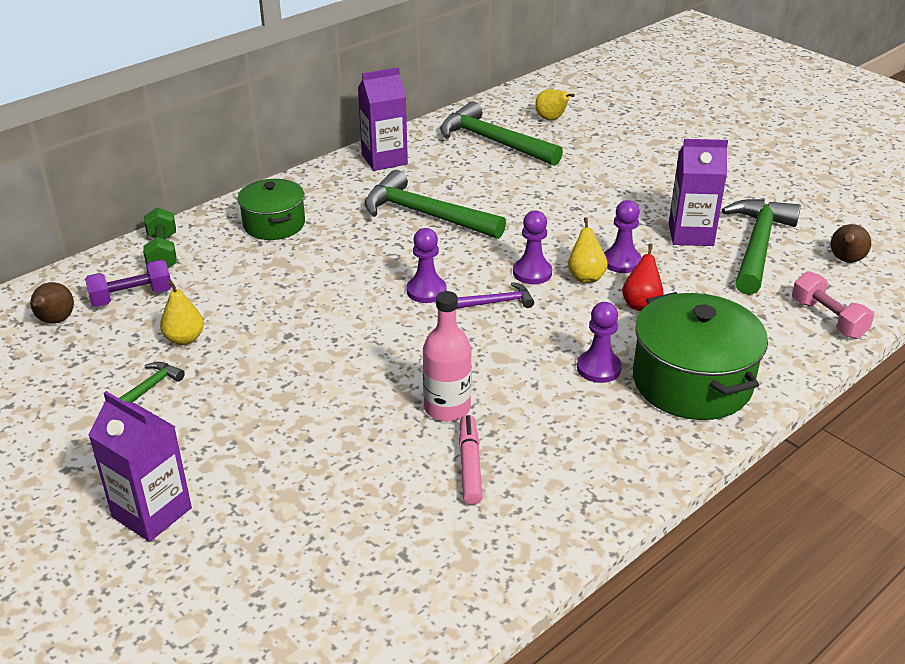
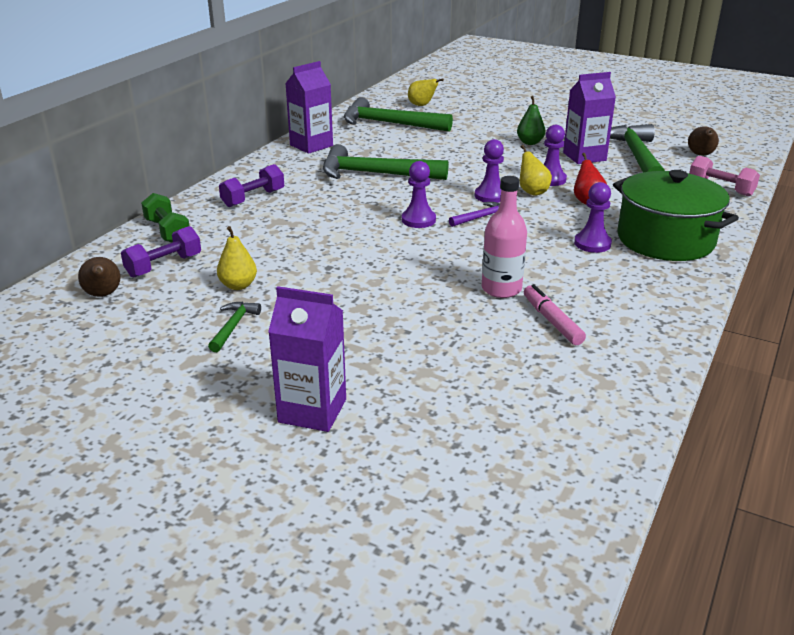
camera: 20 degrees left, 5 degrees down
(274, 224) = (253, 198): green pot -> purple dumbbell
(639, 200) = (530, 142): none -> green pear

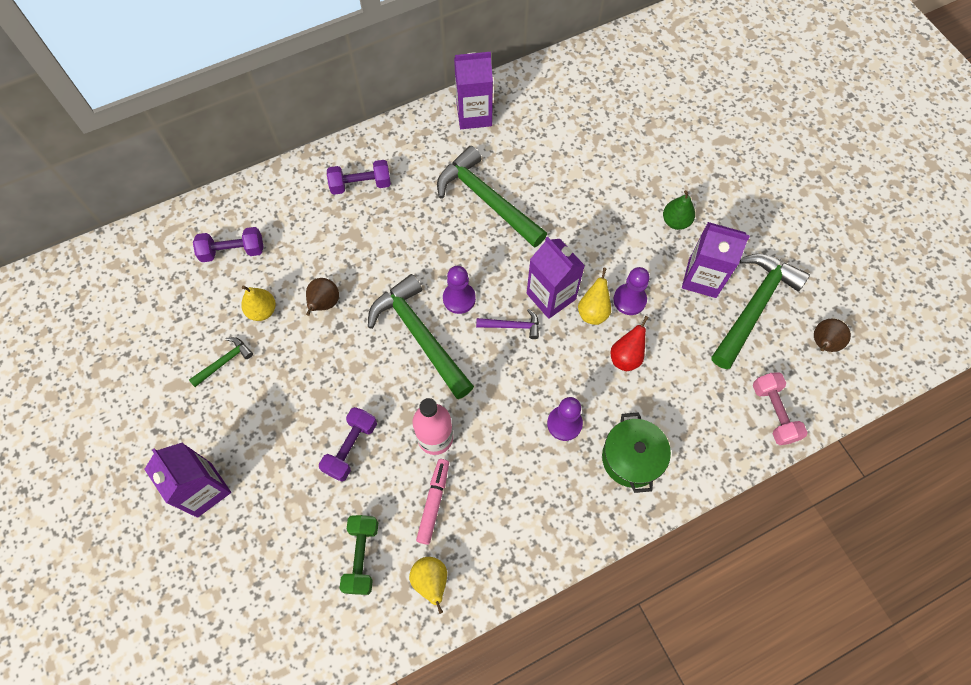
camera: 35 degrees right, 35 degrees up
(103, 295) = (172, 267): brown pear -> brown pear (324, 304)
(167, 232) = (266, 201): green dumbbell -> green dumbbell (361, 556)
(389, 124) = (576, 109): green hammer -> green hammer (419, 335)
(422, 105) = (639, 86): yellow pear -> yellow pear (431, 581)
(432, 324) = (350, 447): none -> purple dumbbell
(490, 196) = (551, 296): purple pawn -> purple carton
(665, 240) = (631, 458): green pot -> green pot, size x0.63

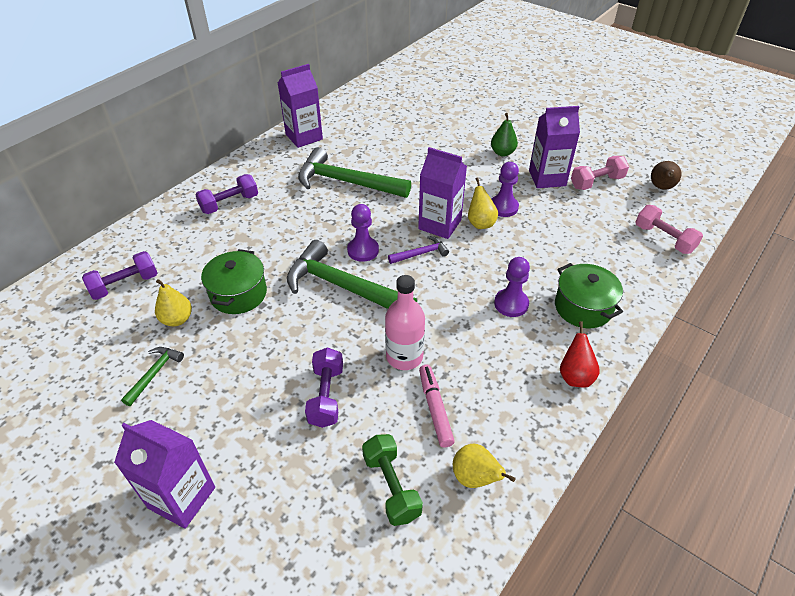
camera: 25 degrees left, 20 degrees down
(324, 304) = (238, 294): brown pear -> green pot
(626, 357) = (527, 242): red pear -> red pear (575, 376)
(754, 306) = (596, 182): green hammer -> pink dumbbell

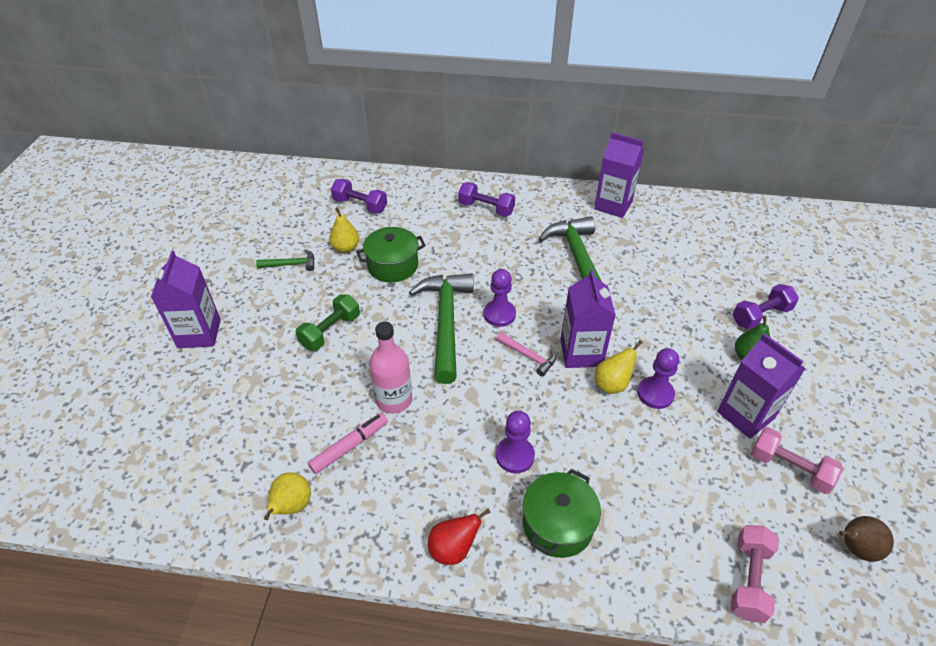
camera: 60 degrees right, 0 degrees up
(326, 396) = (323, 367): purple dumbbell -> purple dumbbell (760, 316)
(391, 486) = (258, 450): green dumbbell -> green dumbbell (330, 331)
(421, 253) = (528, 356): purple hammer -> pink hammer

